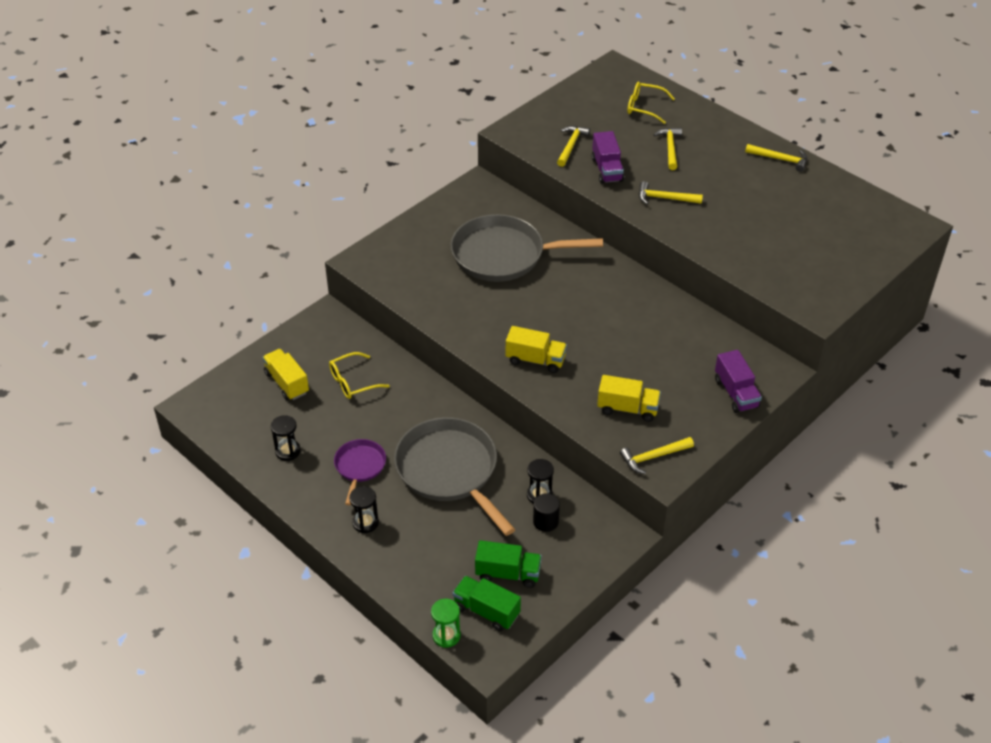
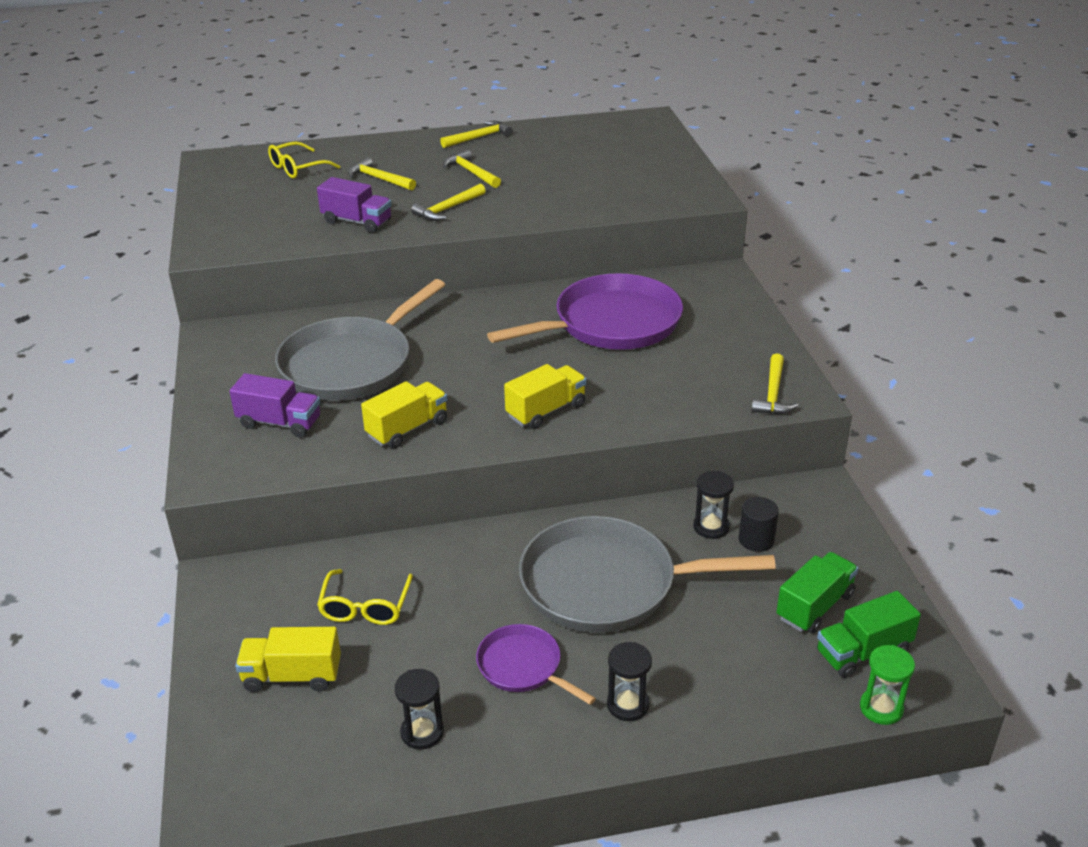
camera: 55 degrees left, 10 degrees down
(571, 145) = (287, 226): yellow hammer -> yellow hammer (471, 172)
(627, 408) = (686, 381): yellow truck -> yellow truck (407, 429)
(659, 344) = (611, 323): none -> purple pan
(736, 393) = (728, 309): purple truck -> purple truck (279, 423)

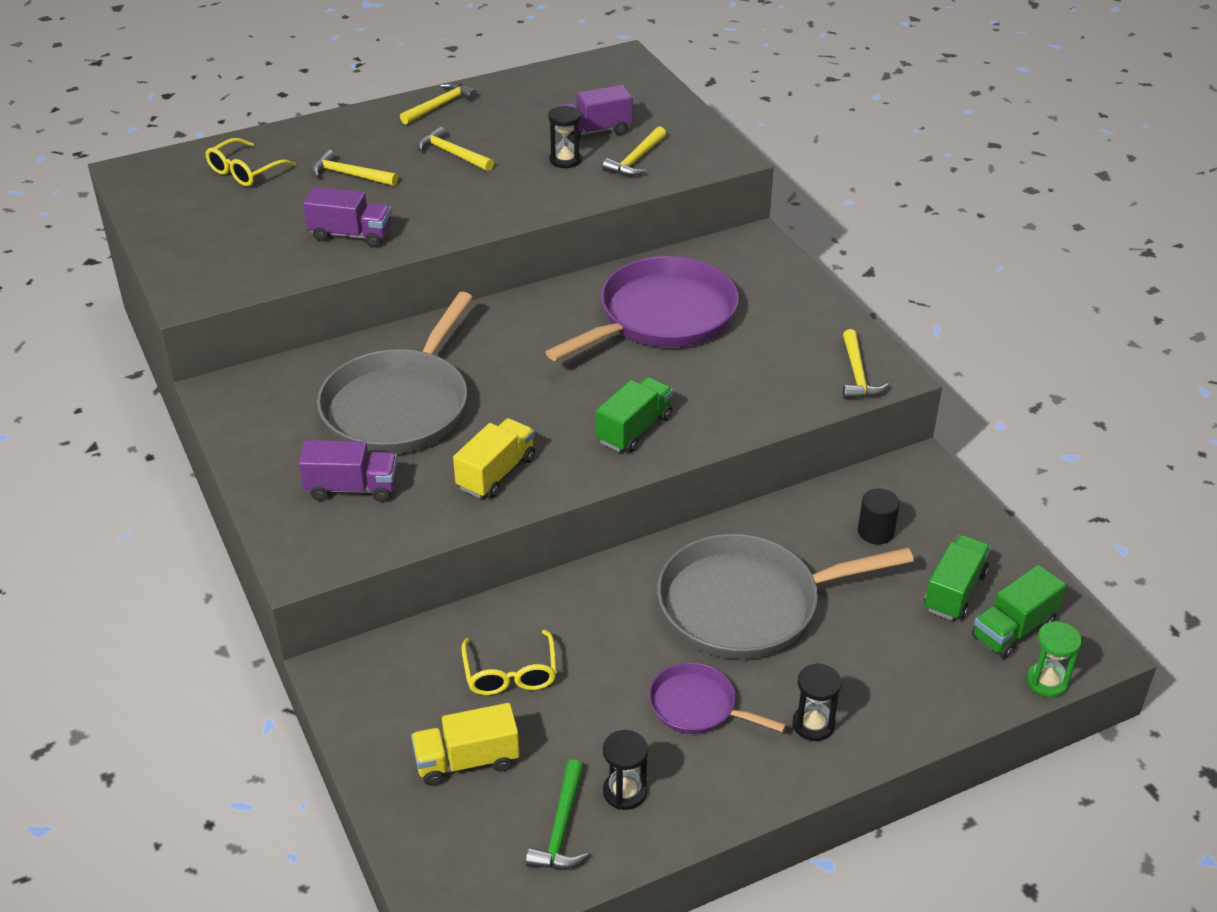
camera: 15 degrees left, 5 degrees up
(349, 754) = (561, 828): none -> green hammer
(447, 209) = (447, 206): yellow hammer -> yellow hammer (636, 160)
(546, 411) = (634, 429): yellow truck -> green truck
(599, 168) = (593, 131): none -> purple truck
(711, 527) = (827, 526): black hourglass -> black hourglass (565, 160)

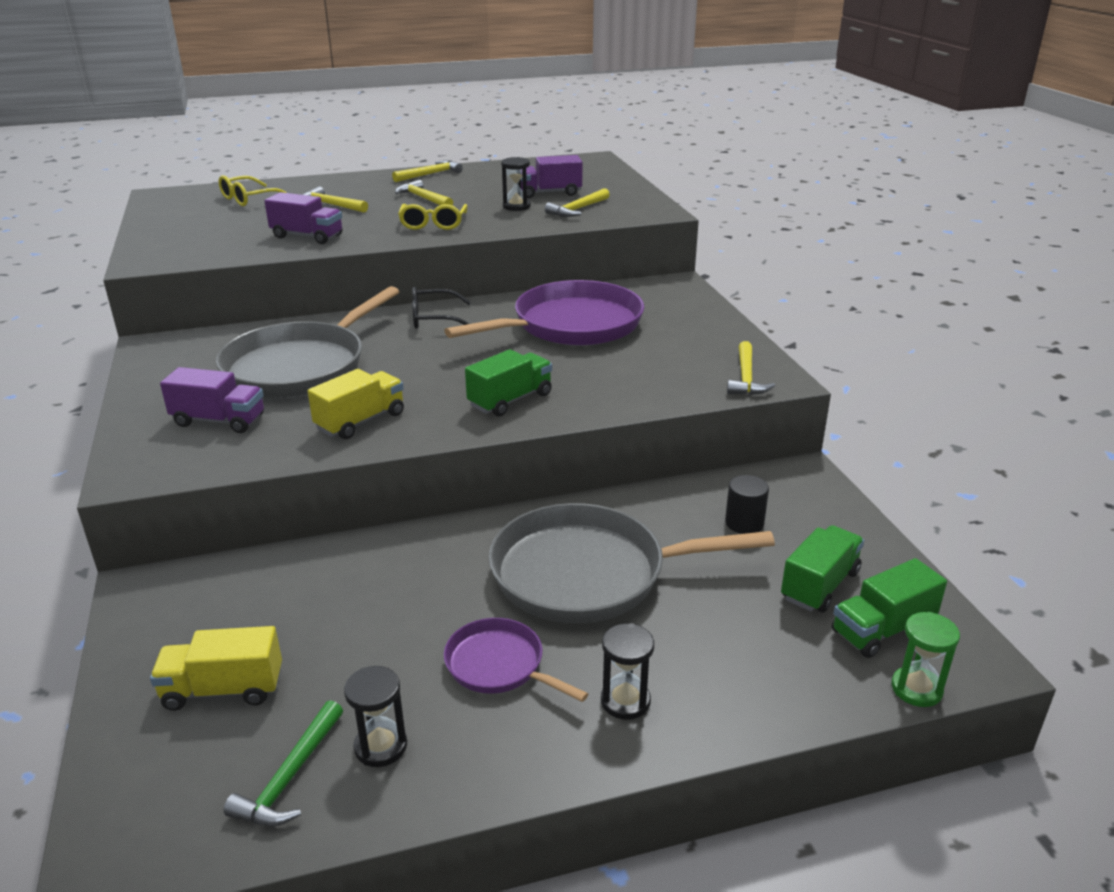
camera: 10 degrees right, 10 degrees down
(510, 674) = (313, 609): yellow glasses -> yellow glasses (433, 224)
(511, 321) = (433, 319): none -> black glasses

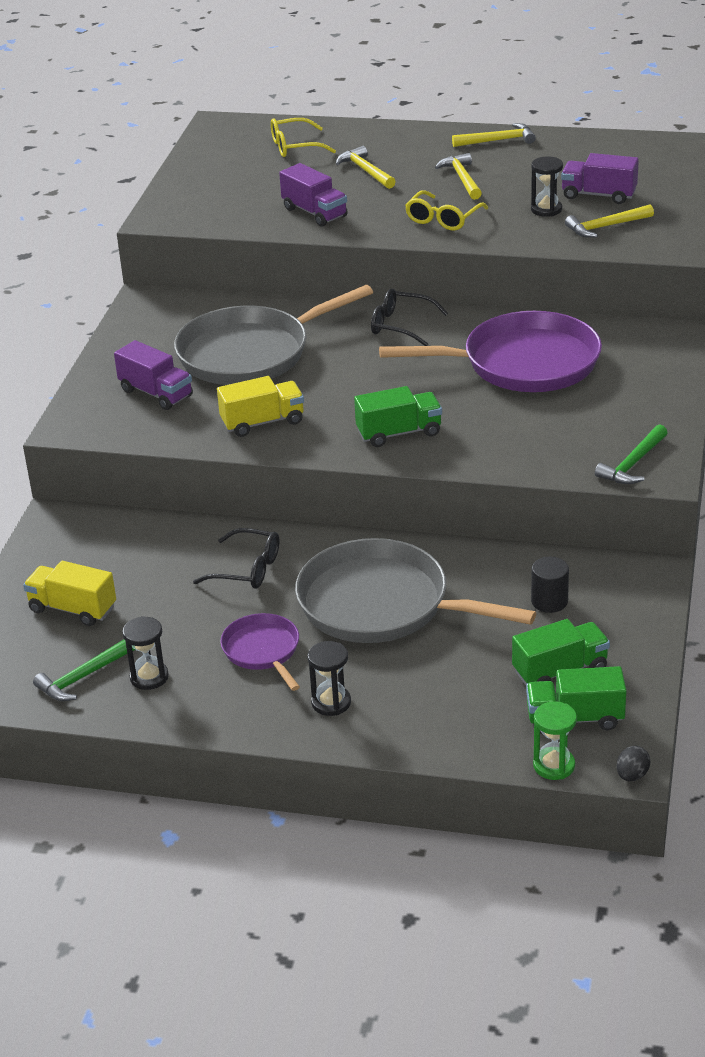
camera: 30 degrees right, 5 degrees up
(414, 579) = (247, 569): none -> black glasses
(746, 378) = (632, 464): yellow hammer -> green hammer
(996, 671) = (632, 775): none -> black egg

